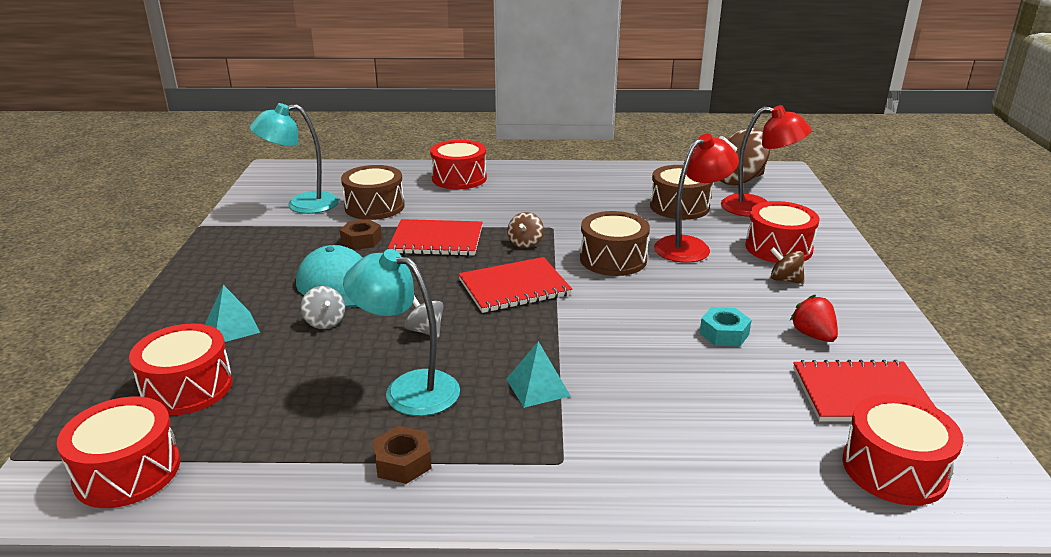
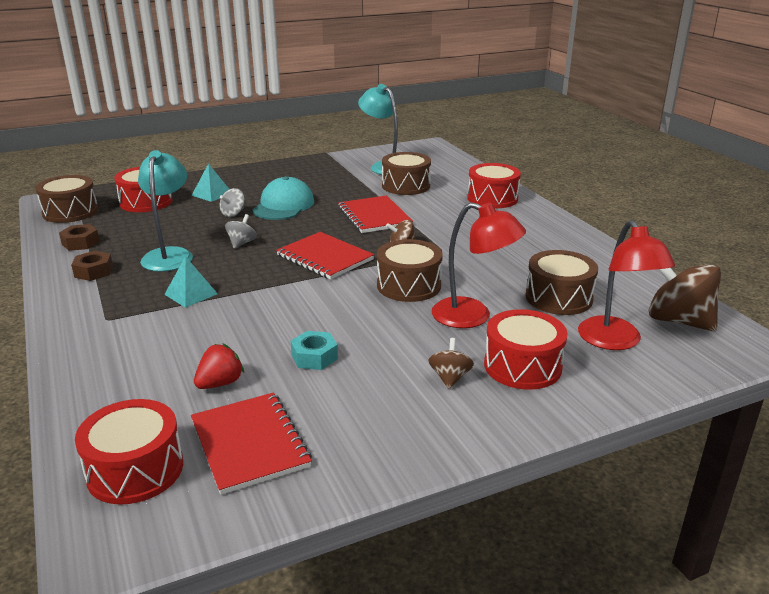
camera: 65 degrees right, 0 degrees up
(127, 471) = (70, 212): red drum -> brown drum
(361, 240) = (349, 195): brown nut -> brown nut (80, 243)
(813, 335) = (344, 406): red strawberry -> red strawberry (220, 383)

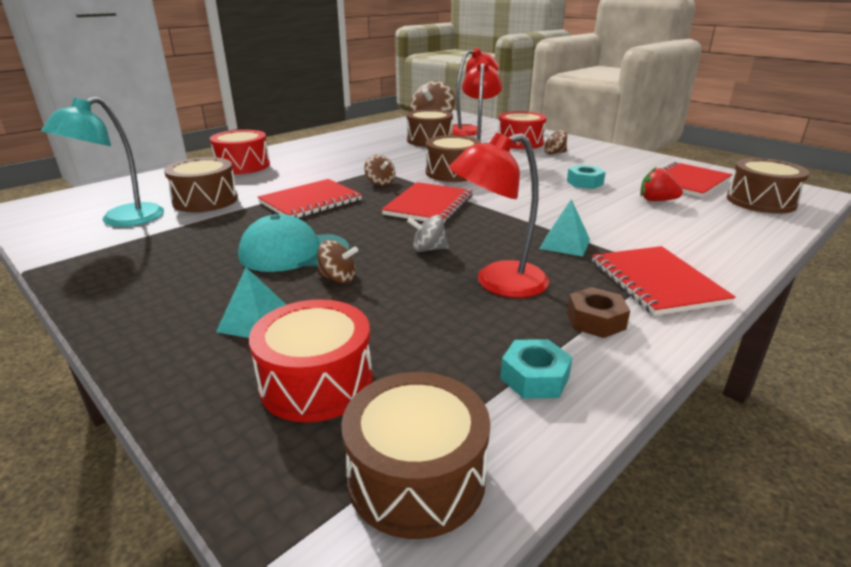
camera: 110 degrees left, 0 degrees up
(80, 243) = (534, 377): brown nut -> turquoise nut
(96, 309) = (657, 282): none -> red notebook
(135, 469) = (760, 201): red drum -> brown drum
(170, 255) = (498, 283): turquoise lamp -> red lamp
(233, 214) = (338, 278): grey spinning top -> brown spinning top

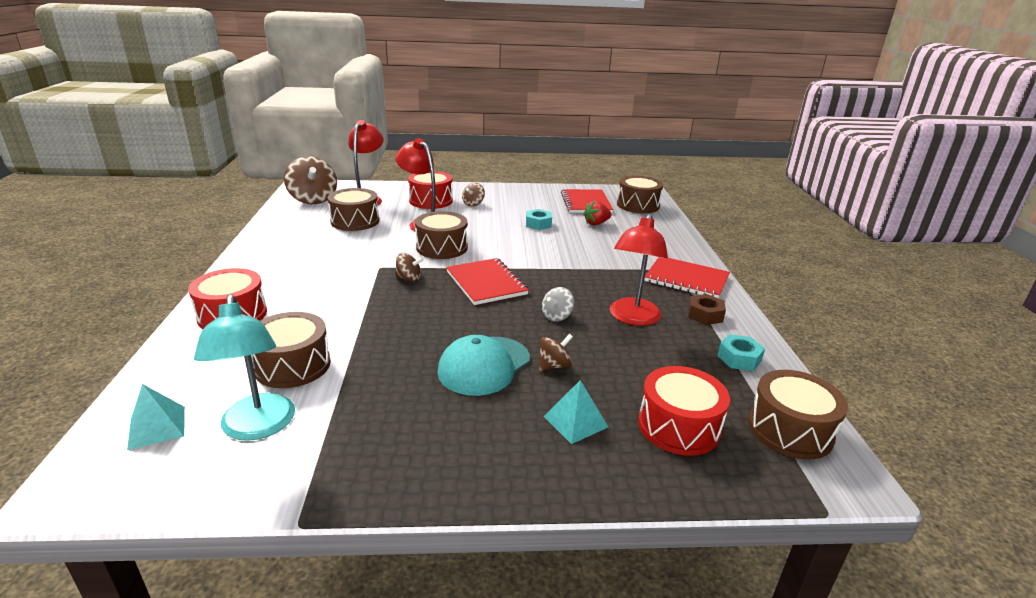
camera: 50 degrees left, 0 degrees up
(310, 201) = (394, 320): red notebook -> none
(565, 244) = (612, 275): turquoise pyramid -> turquoise pyramid (157, 427)

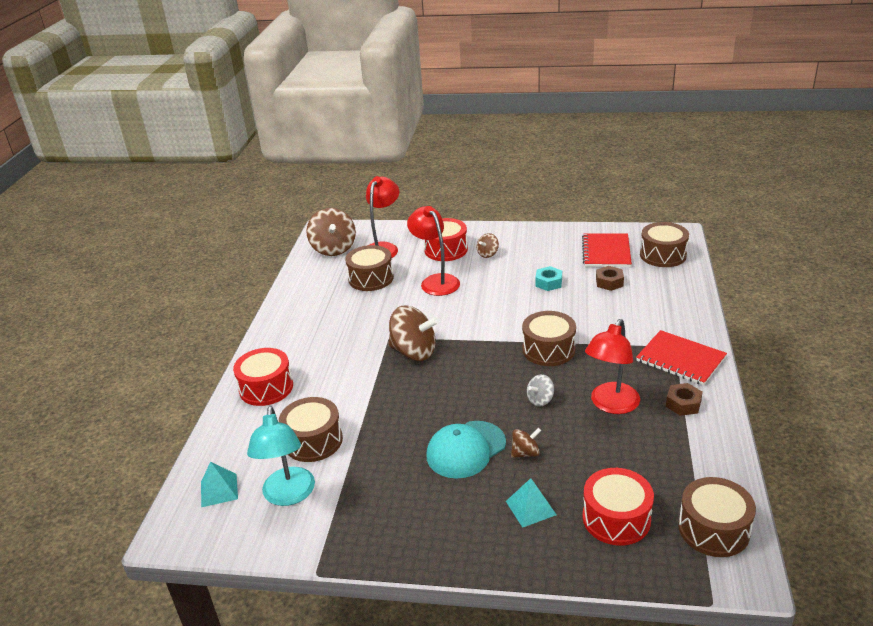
camera: 15 degrees right, 5 degrees up
(409, 279) = (414, 352): brown spinning top -> brown spinning top, size x1.99
(442, 247) = (448, 314): brown drum -> brown drum (548, 349)
(486, 283) = (483, 359): red notebook -> none
(596, 223) = (609, 282): red strawberry -> brown nut
(739, 358) = (697, 454): turquoise nut -> none

